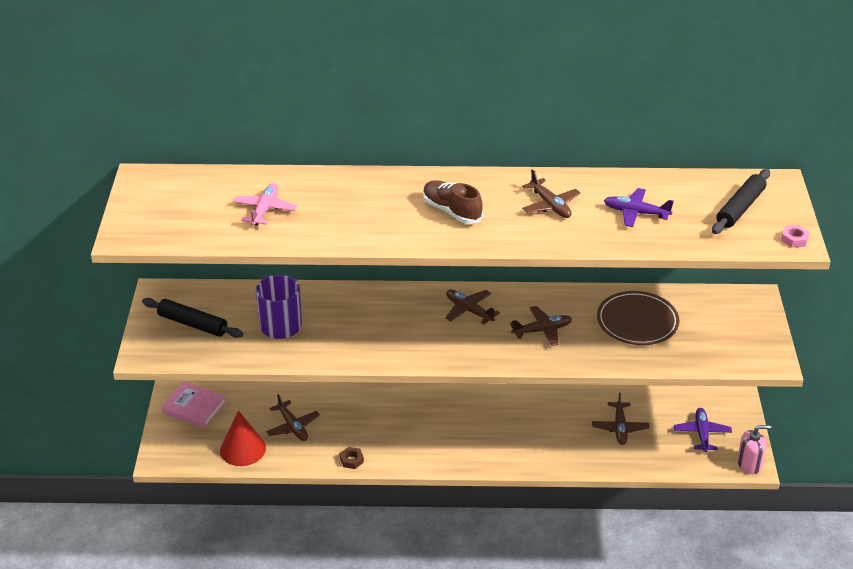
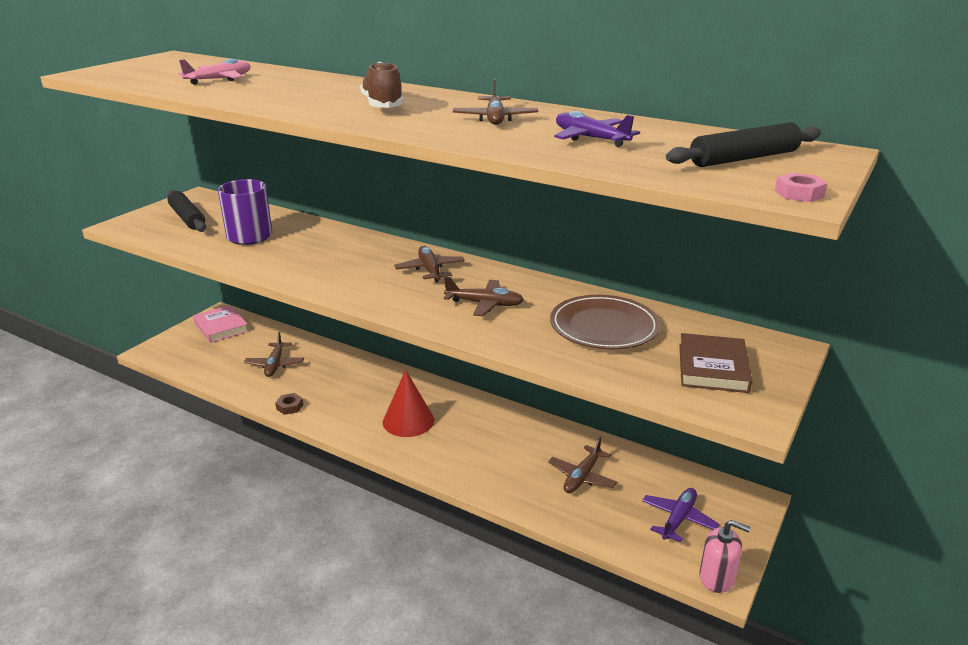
camera: 30 degrees right, 10 degrees down
(243, 449) = (216, 366): red cone -> red cone (408, 421)
(726, 332) = (712, 368): none -> brown book

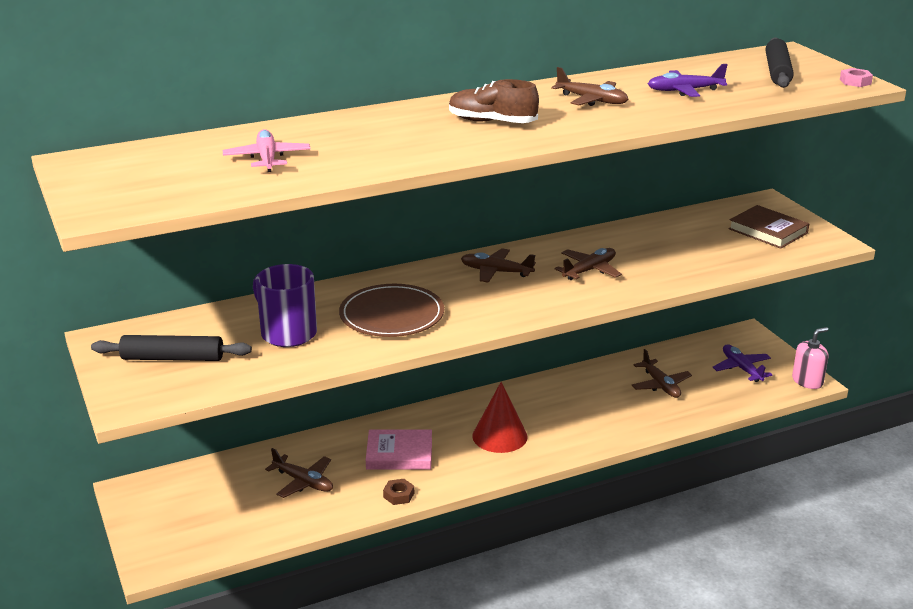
camera: 55 degrees left, 0 degrees up
(221, 327) = (164, 497): pink book -> pink book (399, 454)
(604, 327) = (676, 242): brown plate -> brown plate (392, 315)

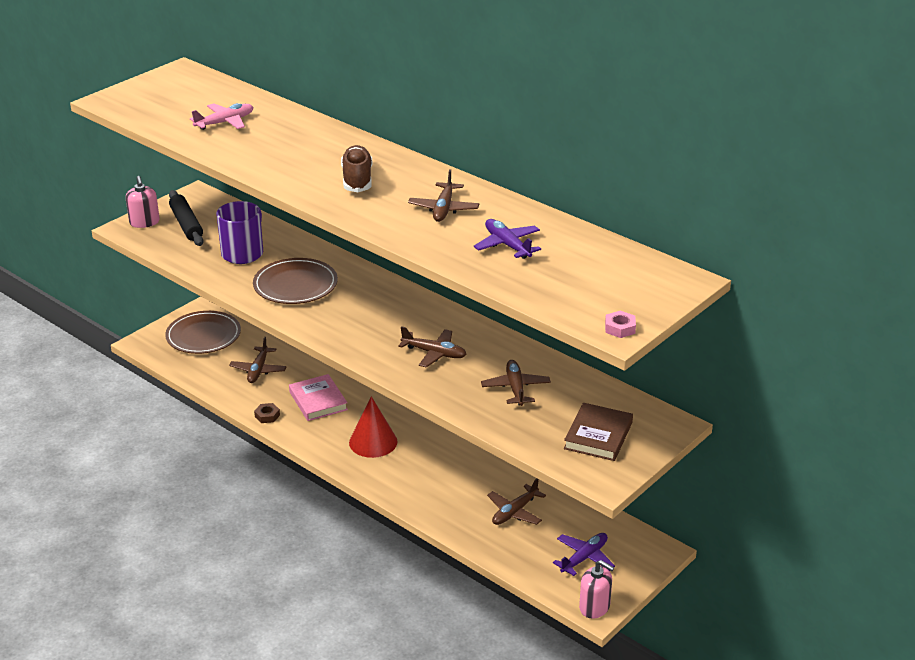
camera: 65 degrees right, 5 degrees up
(129, 387) = (144, 222): none -> pink soap dispenser
(189, 508) = (203, 335): none -> brown plate
(496, 272) = (398, 310): brown plane -> brown plane (515, 388)
(777, 71) = (611, 283): black rolling pin -> none

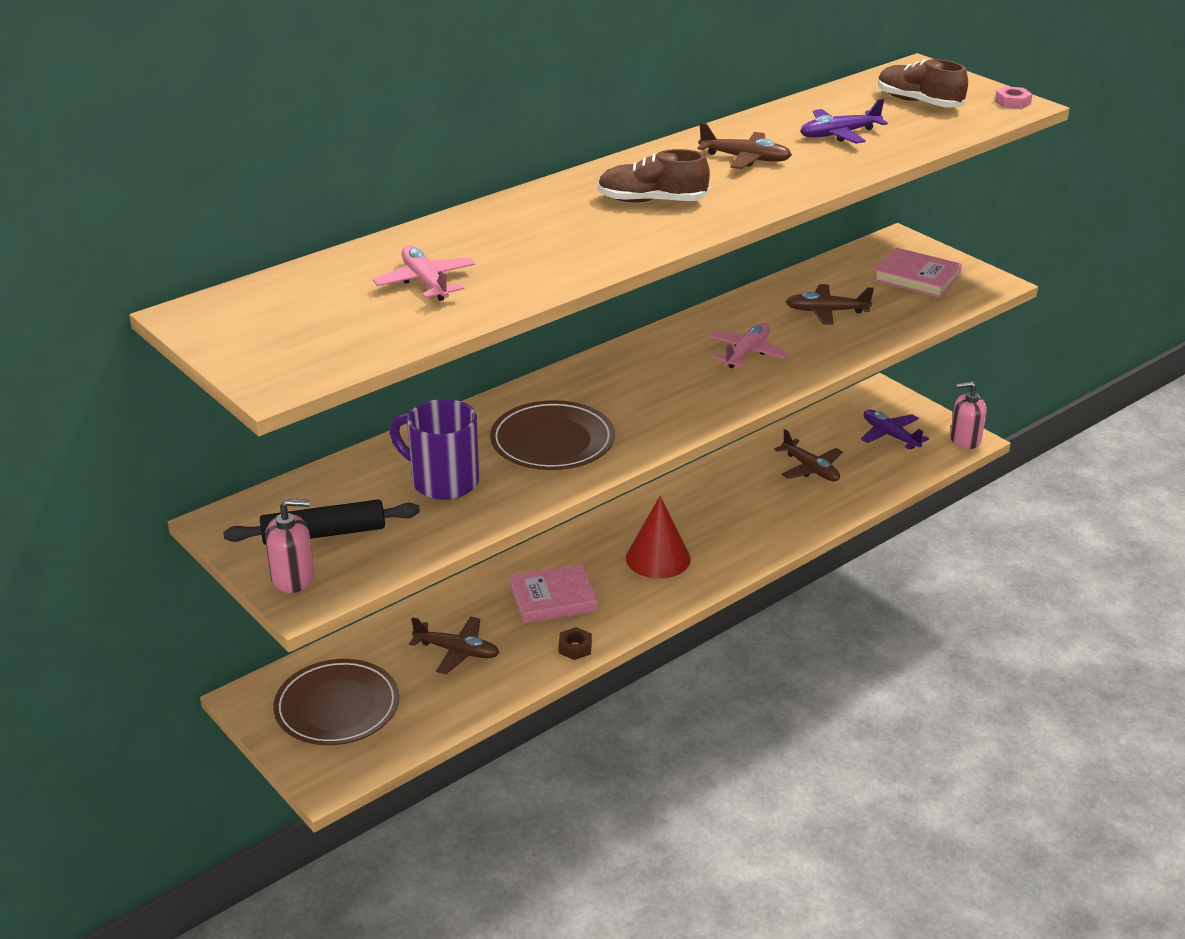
camera: 80 degrees left, 0 degrees up
(434, 353) = (747, 353): brown plane -> pink plane
(594, 607) = (965, 439): pink soap dispenser -> pink soap dispenser turned 135 degrees counterclockwise
(597, 280) = (919, 102): none -> brown shoe
(598, 436) = (917, 277): brown book -> pink book

